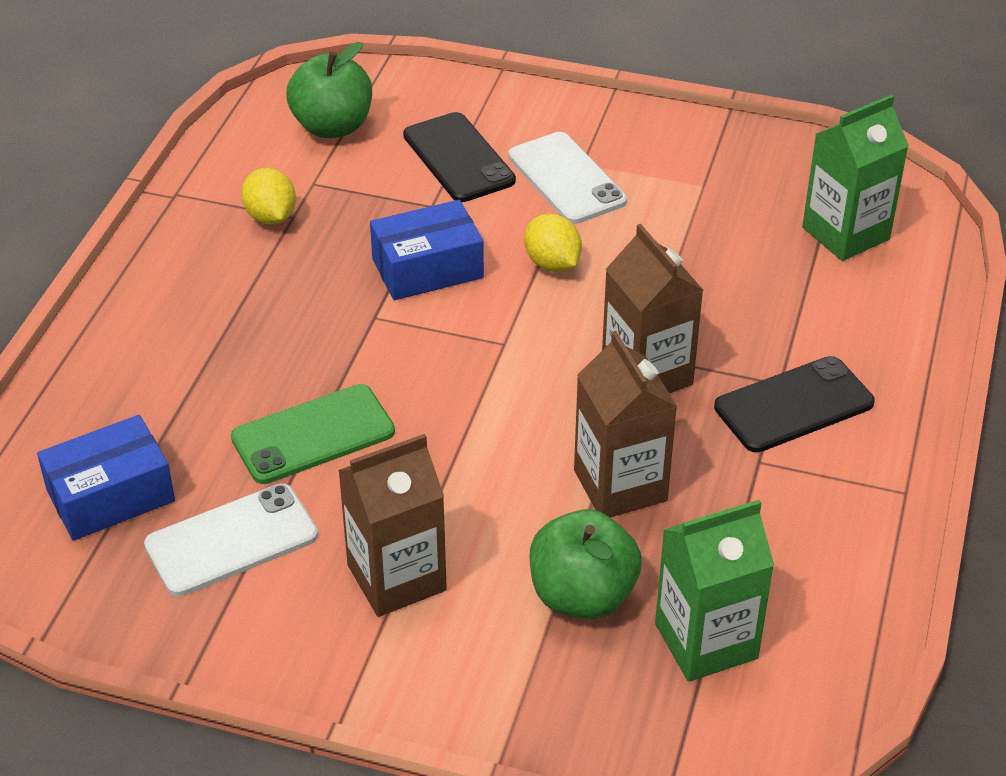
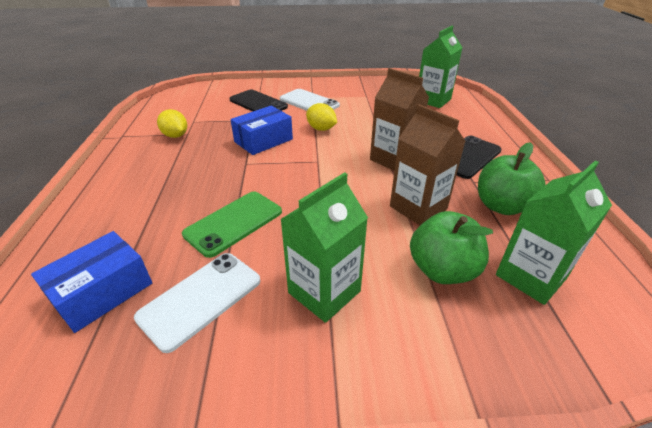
camera: 20 degrees left, 5 degrees down
(332, 126) = (195, 102): green apple -> green apple (501, 206)
(396, 578) = (324, 292): brown carton -> green carton

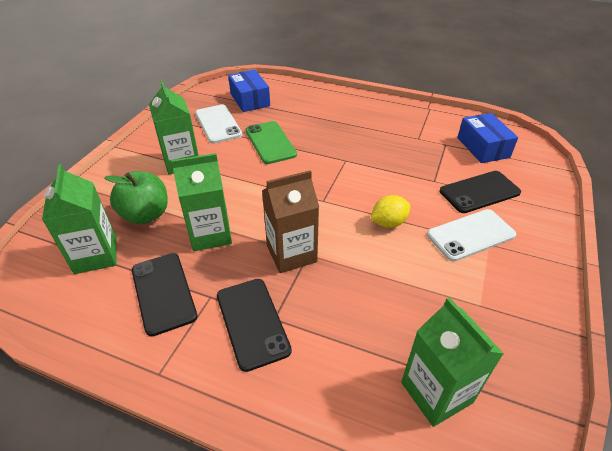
camera: 115 degrees right, 5 degrees up
(175, 136) = (417, 132): yellow lemon -> none
(263, 140) = (382, 177): blue box -> blue box (483, 147)
(418, 208) = (210, 234): brown carton -> green carton
(501, 206) = (163, 292): green apple -> black phone

